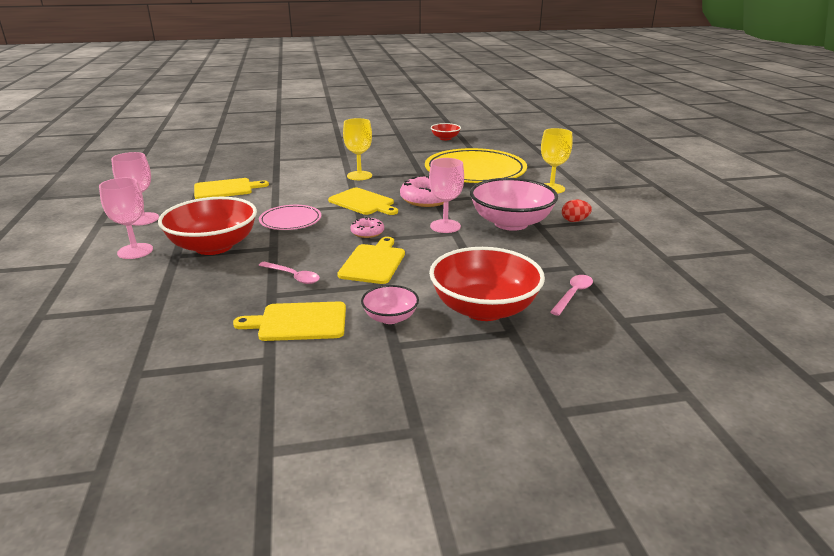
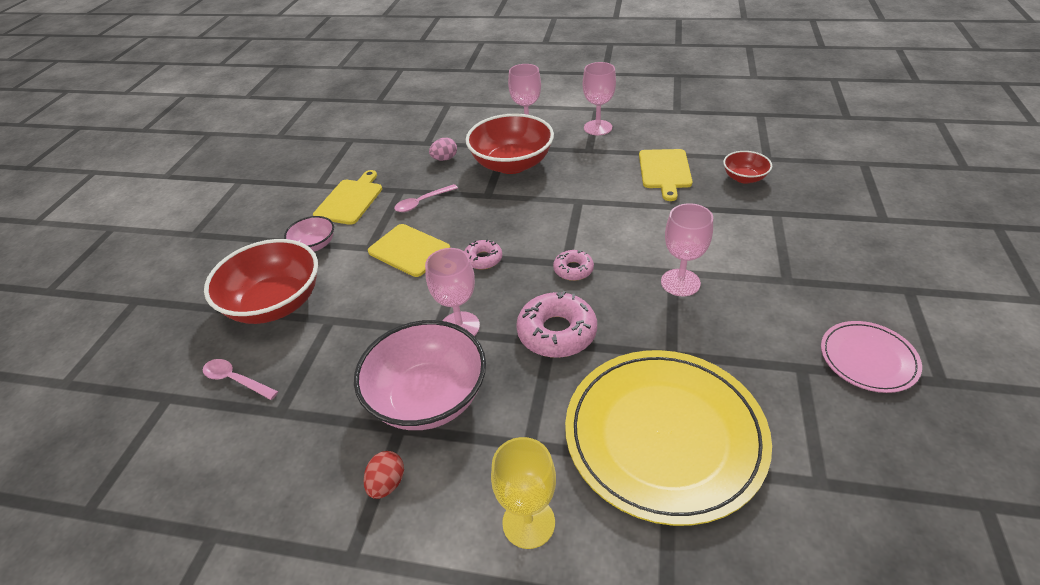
camera: 115 degrees right, 15 degrees up
(201, 284) = (444, 159): none -> pink egg
(290, 220) = (547, 209): pink plate -> pink plate (868, 359)
(359, 176) = (680, 282): yellow goblet -> pink goblet
(363, 202) = (573, 269): yellow cutting board -> pink donut
(445, 138) = (906, 458): red bowl -> red bowl (744, 178)
(573, 294) = (236, 380): pink spoon -> pink spoon turned 150 degrees clockwise

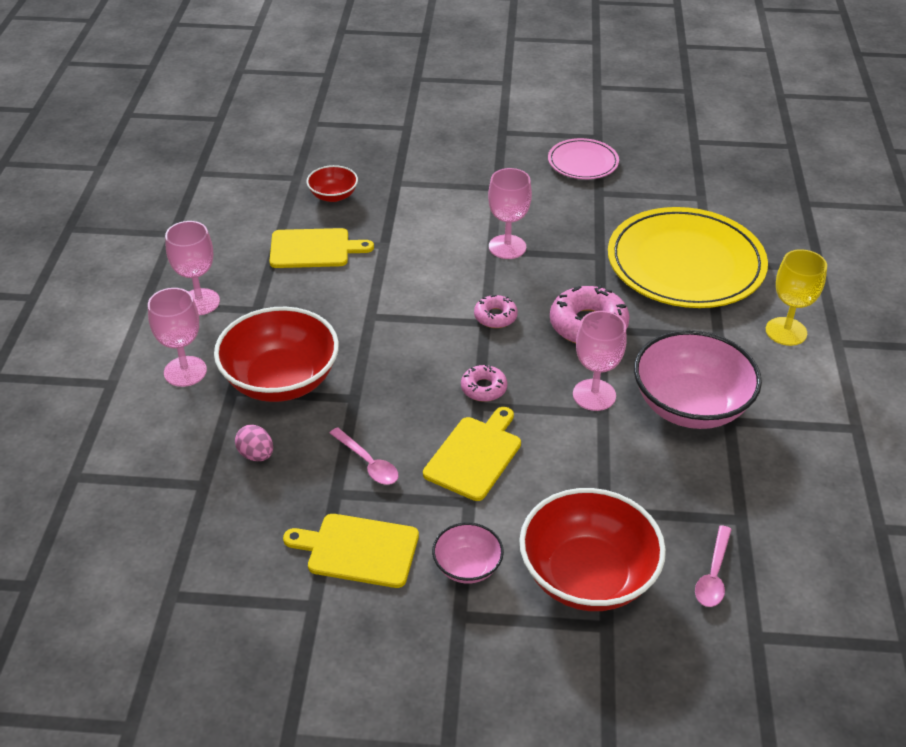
camera: 100 degrees left, 0 degrees up
(387, 483) = (786, 418): red egg -> none

